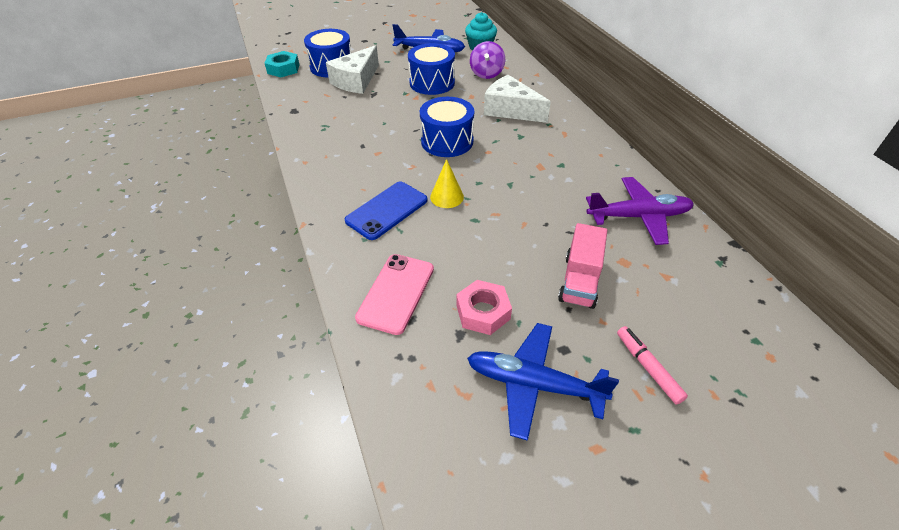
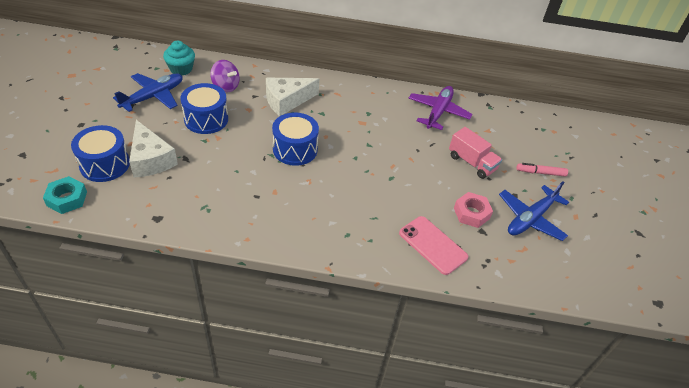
camera: 65 degrees left, 0 degrees up
(387, 210) = (349, 215): blue phone -> none
(447, 197) = (358, 179): yellow cone -> none

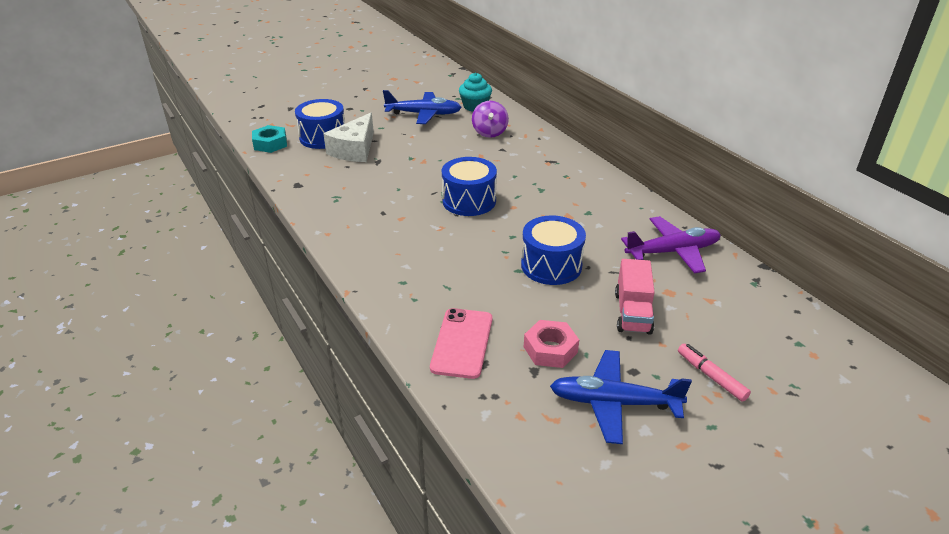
camera: 55 degrees right, 10 degrees down
(206, 119) = (436, 146): blue drum -> blue drum (551, 265)
(287, 101) = (524, 166): white cheese -> none

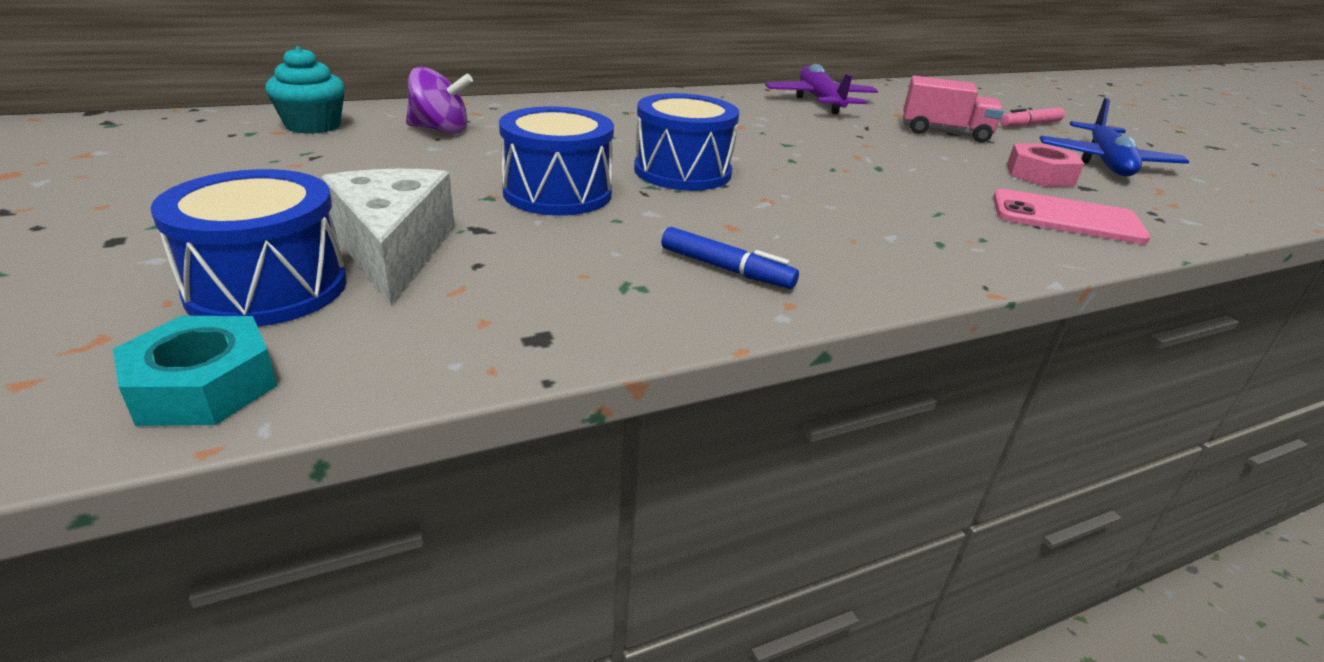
camera: 85 degrees left, 5 degrees down
(354, 150) = (393, 250): white cheese -> white cheese turned 135 degrees counterclockwise
(355, 218) = (726, 269): none -> blue marker
(424, 114) = (288, 166): blue plane -> none
(551, 265) = (862, 150): blue drum -> blue drum (557, 193)

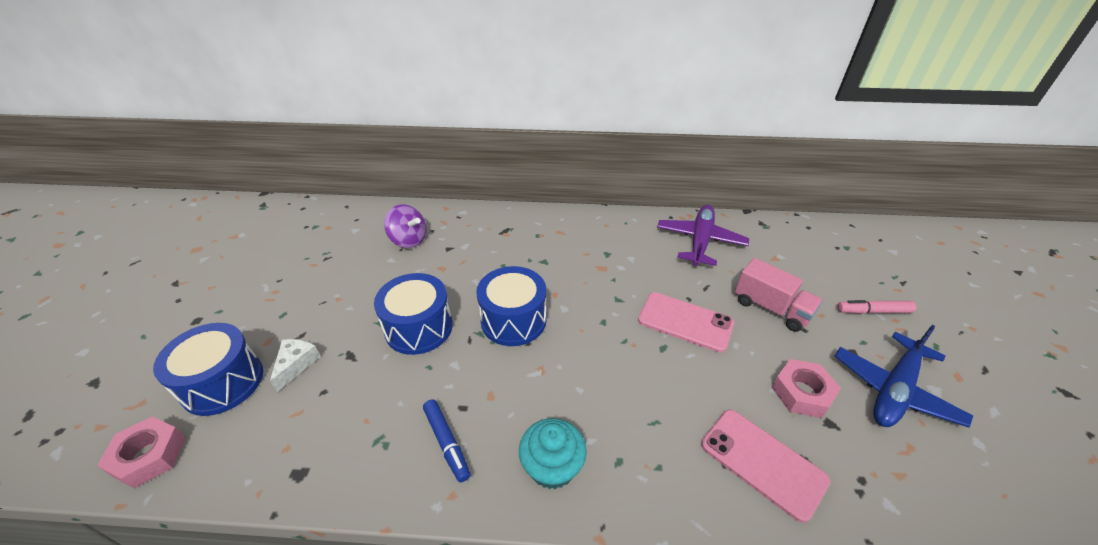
camera: 30 degrees right, 10 degrees up
(204, 386) = (149, 456): turquoise nut -> pink nut
(313, 126) = (348, 224): turquoise cupcake -> turquoise cupcake (552, 466)
(393, 250) = (296, 364): white cheese -> white cheese, size x0.54
(877, 149) = (685, 322): none -> pink phone

